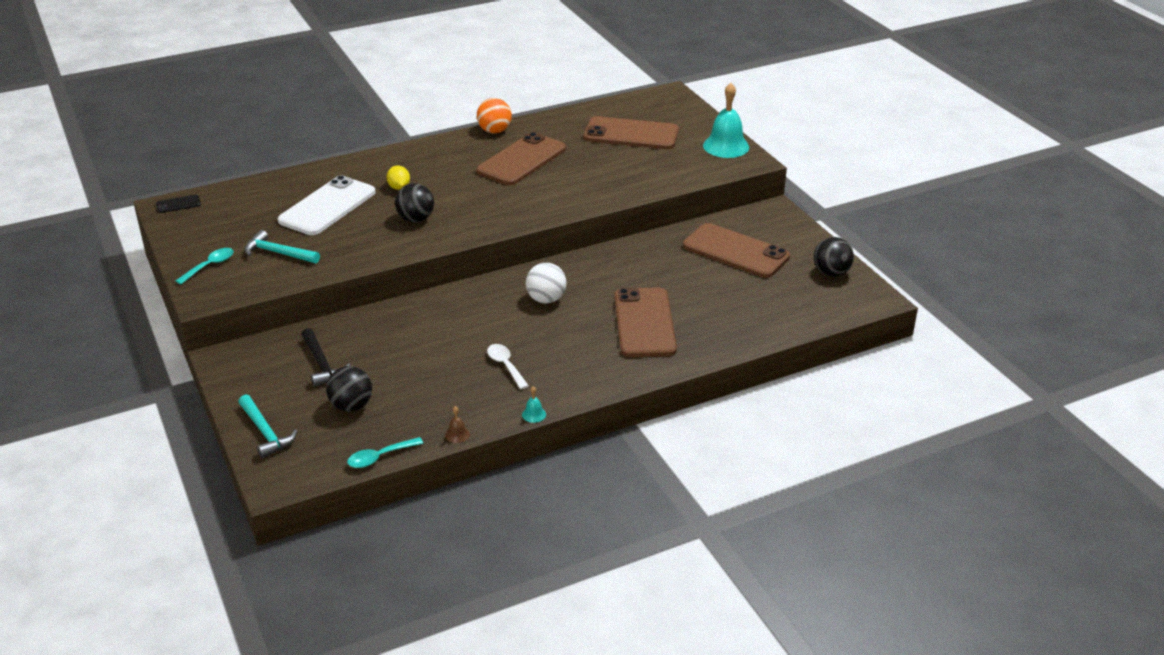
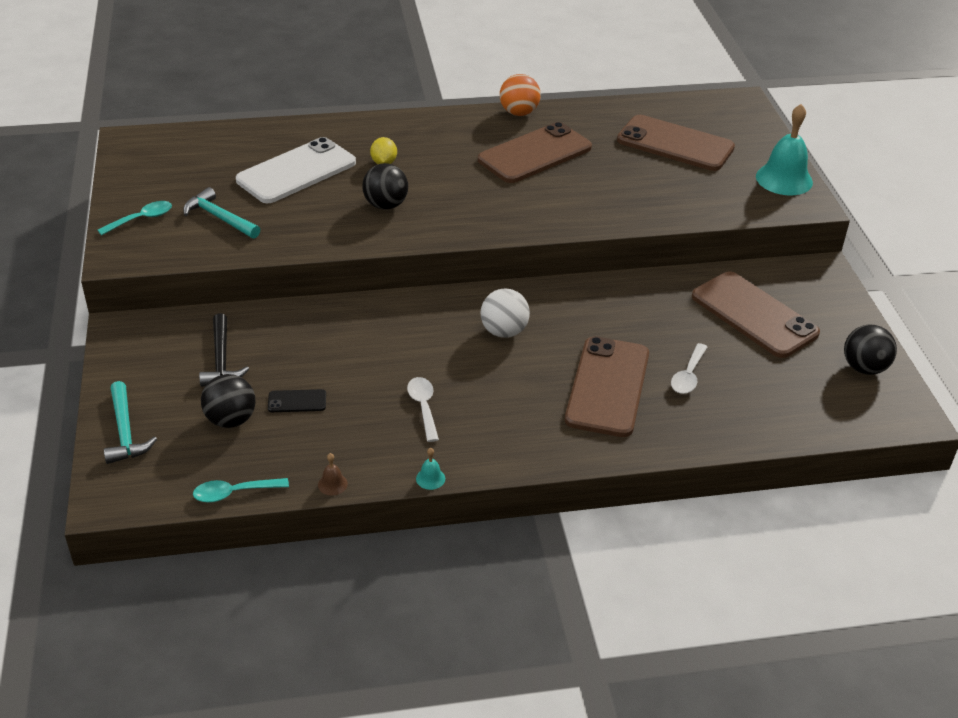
camera: 15 degrees right, 5 degrees up
(178, 204) = (143, 140): black phone -> black phone (297, 401)
(703, 303) = (688, 376): none -> white spoon

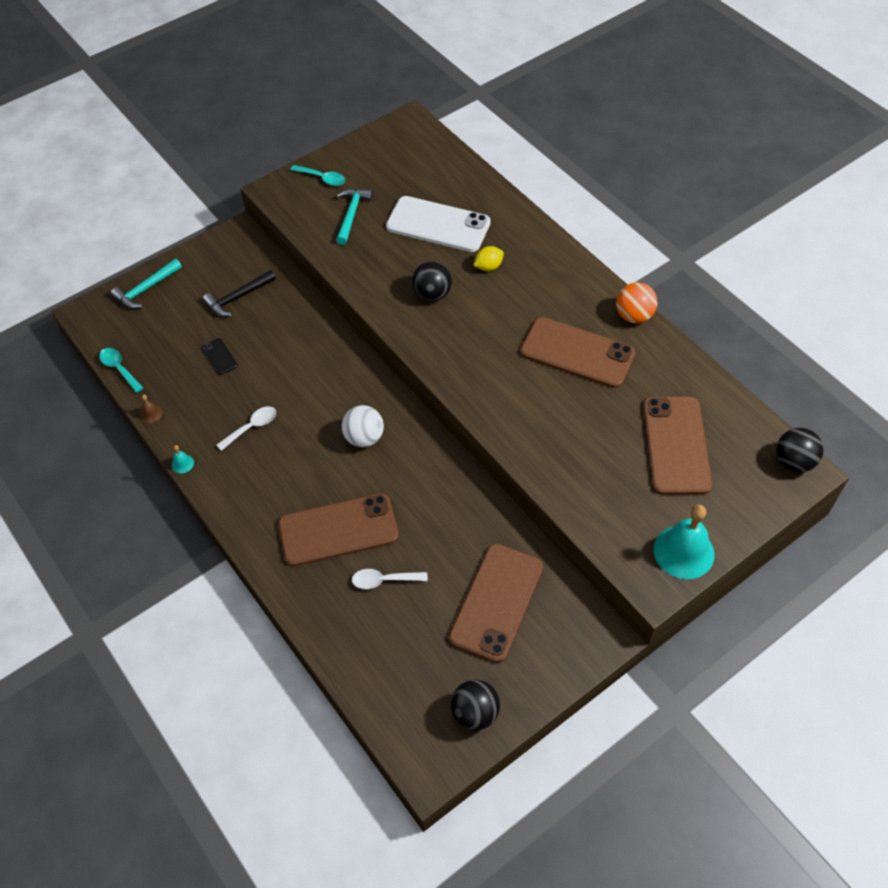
camera: 65 degrees right, 15 degrees up
(231, 420) = (183, 333): black ball -> black ball (793, 462)

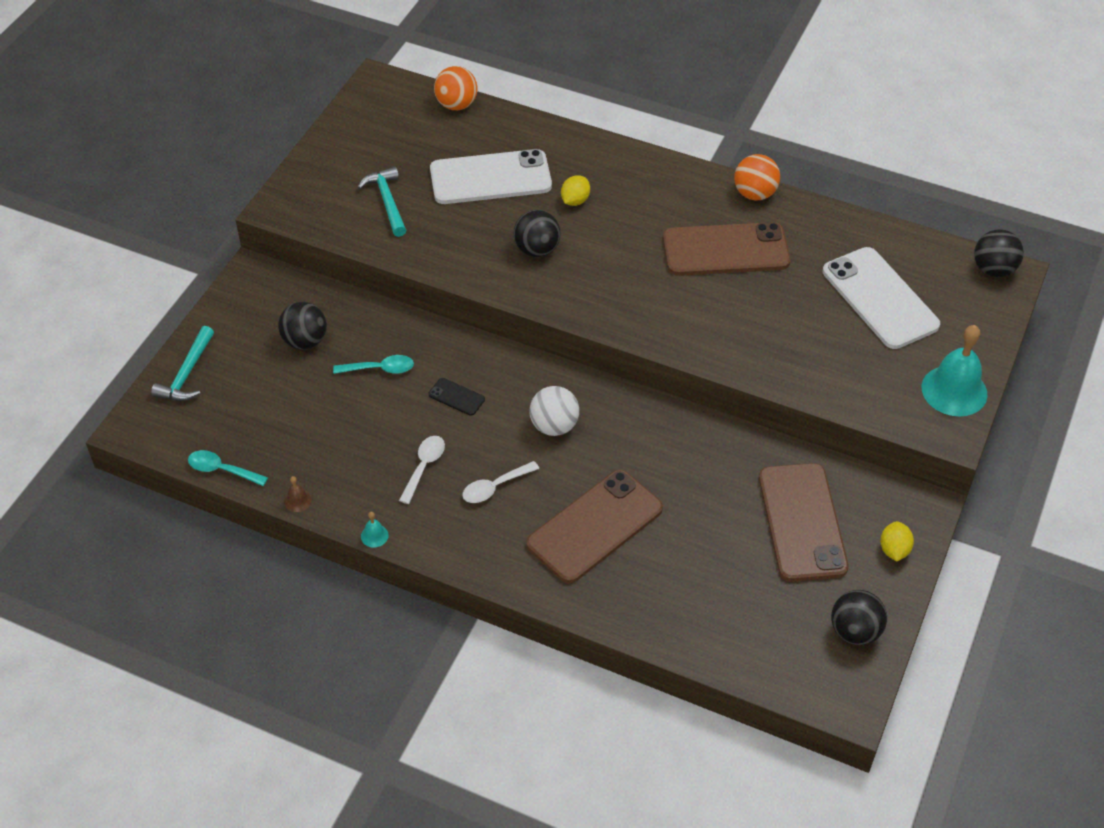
camera: 30 degrees left, 5 degrees down
(219, 356) = (331, 410): black phone -> black phone (456, 397)
(238, 297) = (305, 341): black hammer -> black ball
(322, 178) = (325, 175): turquoise spoon -> turquoise spoon (380, 369)
(384, 580) = (677, 553): white spoon -> white spoon (495, 487)
(453, 158) = (456, 105): none -> orange ball
(554, 661) = (894, 550): none -> yellow lemon
(676, 445) = (880, 298): brown phone -> white phone

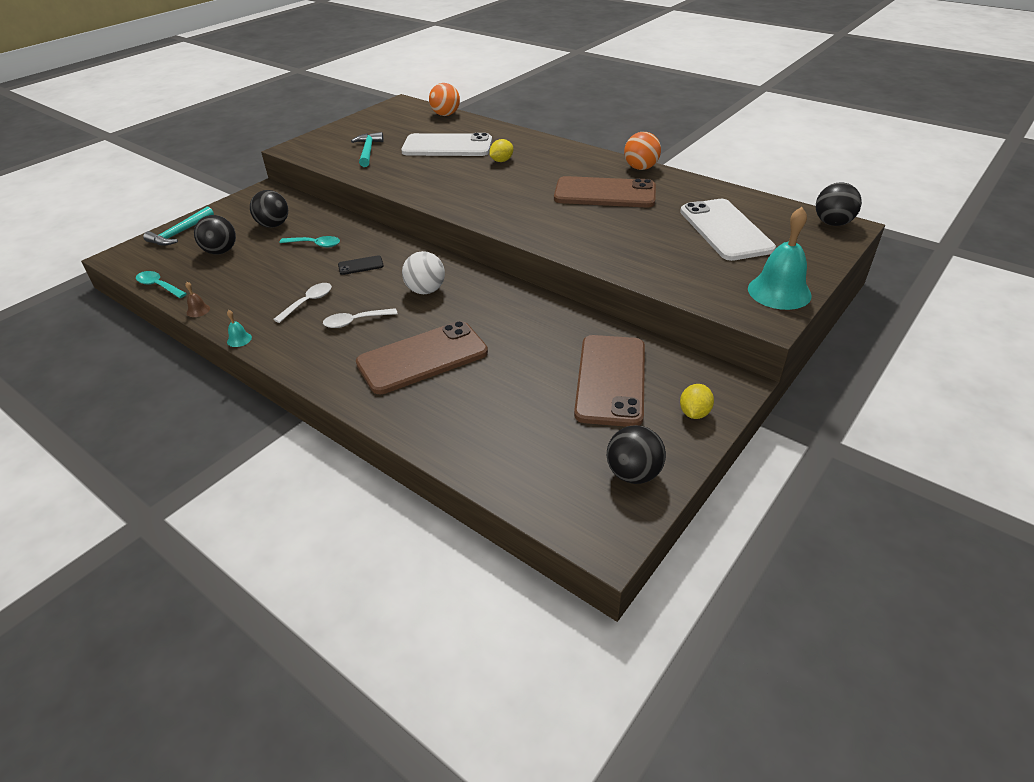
camera: 15 degrees right, 10 degrees down
(456, 397) = (360, 265): black phone -> black phone turned 60 degrees counterclockwise
(537, 250) = (459, 181): black ball -> black ball (221, 251)

